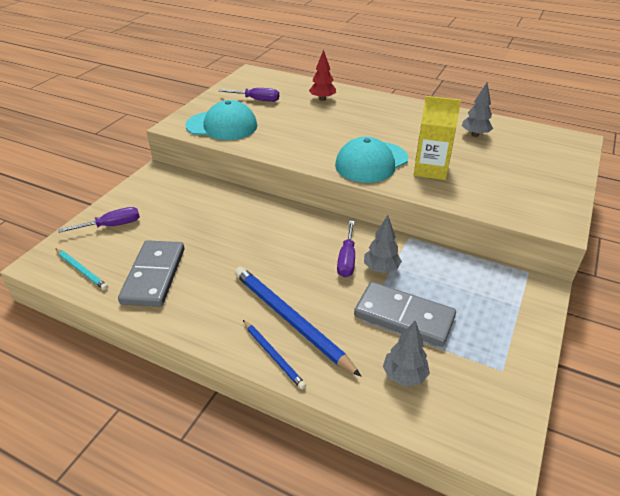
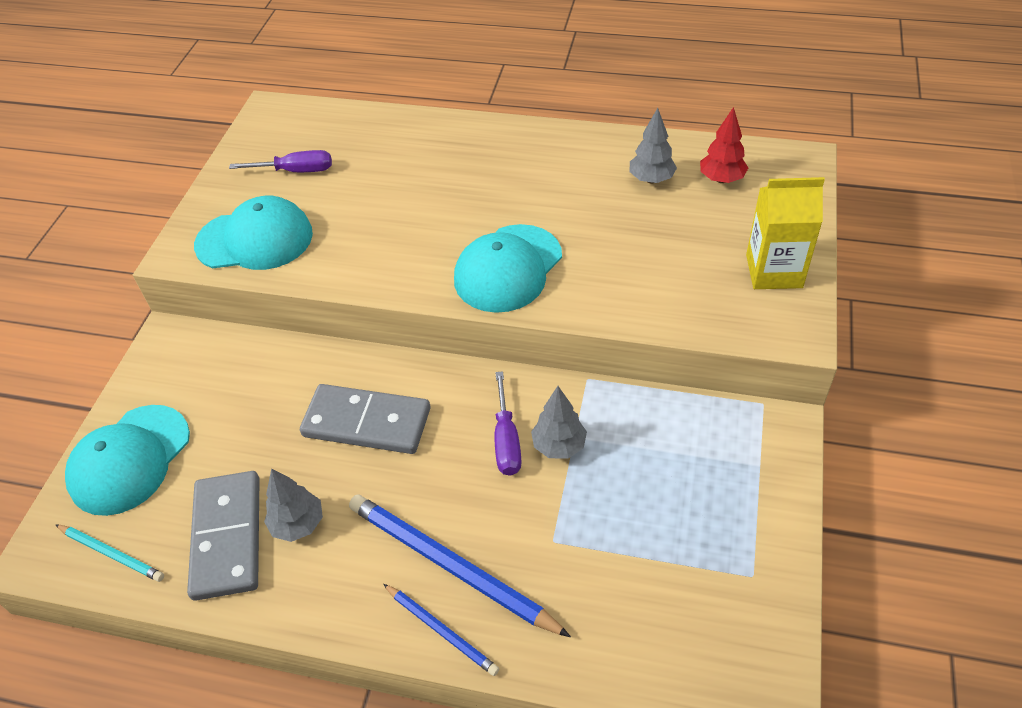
camera: 10 degrees left, 10 degrees up
(111, 226) = (130, 459): purple screwdriver -> turquoise cap
(322, 99) = (401, 148): red tree -> red tree (721, 179)
(404, 316) = (607, 521): grey domino -> grey domino (367, 422)
(404, 376) = (627, 618): grey tree -> grey tree (298, 524)
(430, 170) = (598, 265): yellow carton -> yellow carton (774, 271)

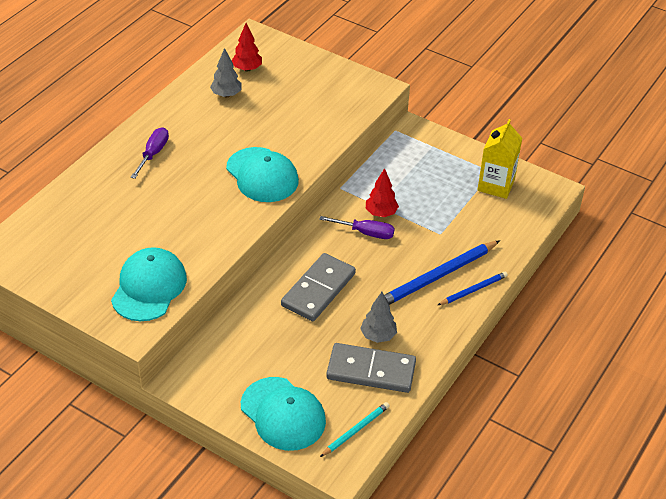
camera: 75 degrees left, 5 degrees down
(295, 171) = (87, 253): purple screwdriver -> purple screwdriver (153, 154)
(559, 446) = (381, 213): grey tree -> red tree
(774, 271) = (333, 78): yellow carton -> yellow carton (496, 185)

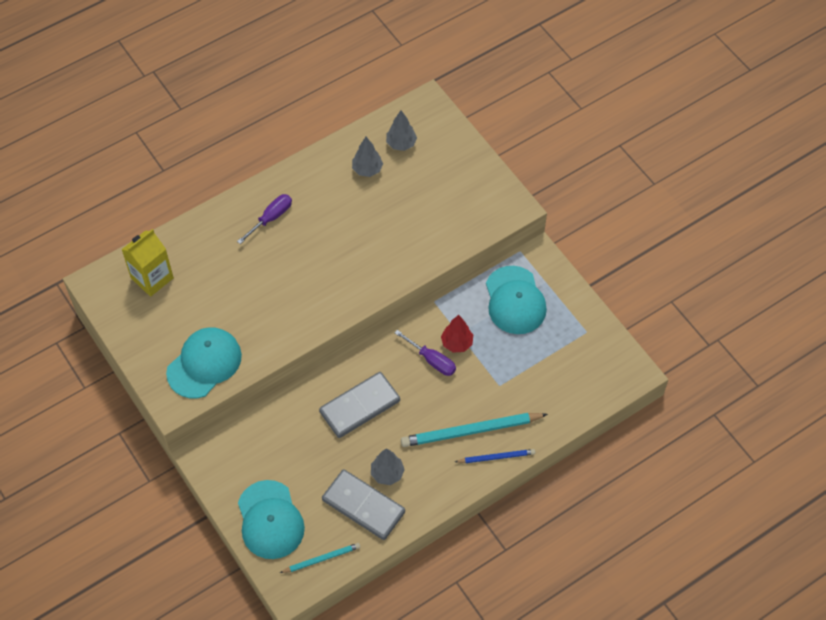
camera: 25 degrees right, 15 degrees up
(247, 69) = (401, 144): red tree -> grey tree
(262, 175) = (355, 275): turquoise cap -> turquoise cap (515, 300)
(437, 277) = (471, 431): blue pencil -> turquoise pencil
(496, 185) = (581, 349): yellow carton -> yellow carton (152, 278)

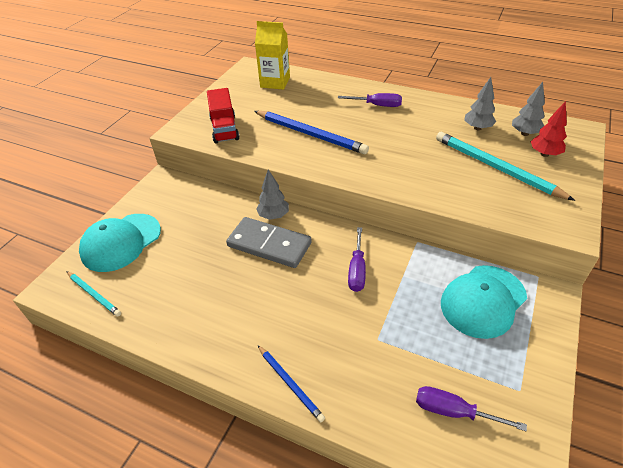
camera: 60 degrees right, 15 degrees down
(204, 364) = (224, 129): turquoise cap -> red truck
(272, 298) = (310, 134): none -> blue pencil
(363, 506) = (166, 297): grey domino -> none
(387, 473) = (212, 298): grey tree -> grey tree (273, 216)
(457, 343) = (391, 279): red tree -> red tree (544, 154)
(471, 431) = (305, 342): turquoise pencil -> turquoise pencil (496, 168)
(575, 377) = (454, 411): none -> purple screwdriver

